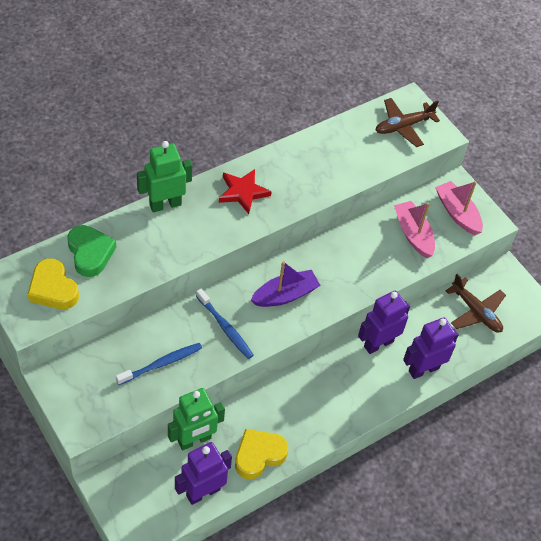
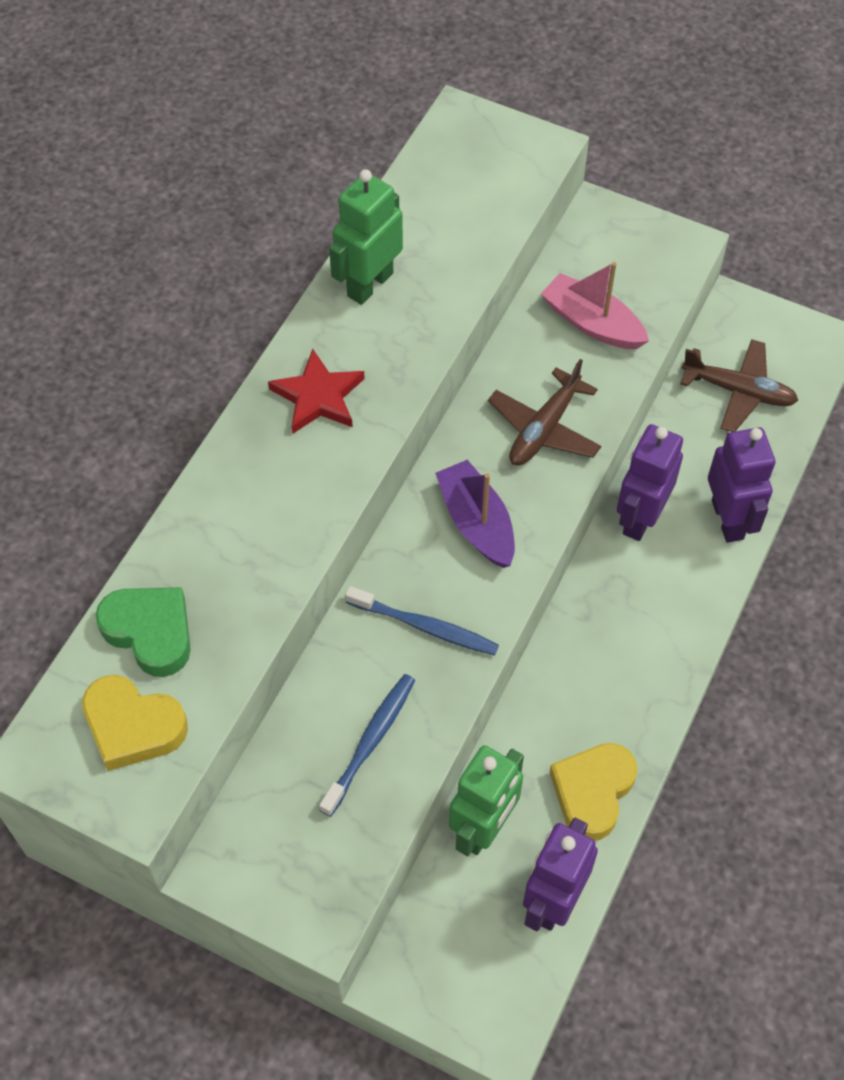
camera: 25 degrees left, 5 degrees up
(165, 204) = (211, 483): green robot -> green robot (369, 284)
(285, 295) = (476, 523): purple boat -> purple boat turned 60 degrees counterclockwise
(403, 126) = (480, 163): brown plane -> brown plane (544, 429)
(423, 369) = (728, 519): purple robot -> purple robot turned 135 degrees clockwise
(457, 213) = (631, 257): pink boat -> none

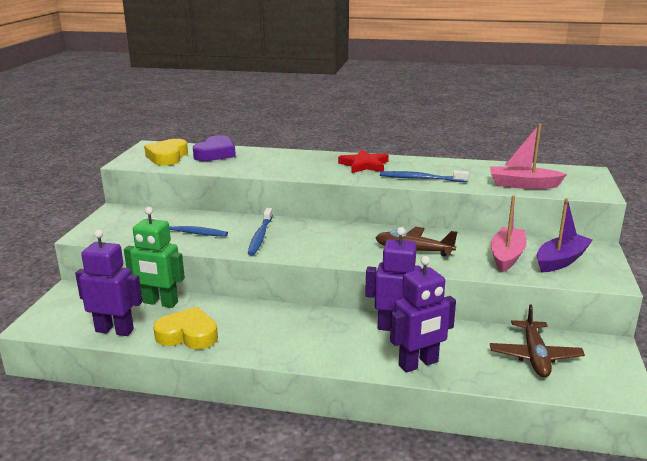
camera: 75 degrees right, 35 degrees down
(150, 632) = (215, 154): green heart -> purple heart
(369, 284) = (445, 166): green robot -> none
(416, 337) = (421, 179): none -> blue toothbrush
(476, 523) = (334, 241): purple boat -> purple boat (561, 260)
(488, 218) = (523, 185): none -> pink boat

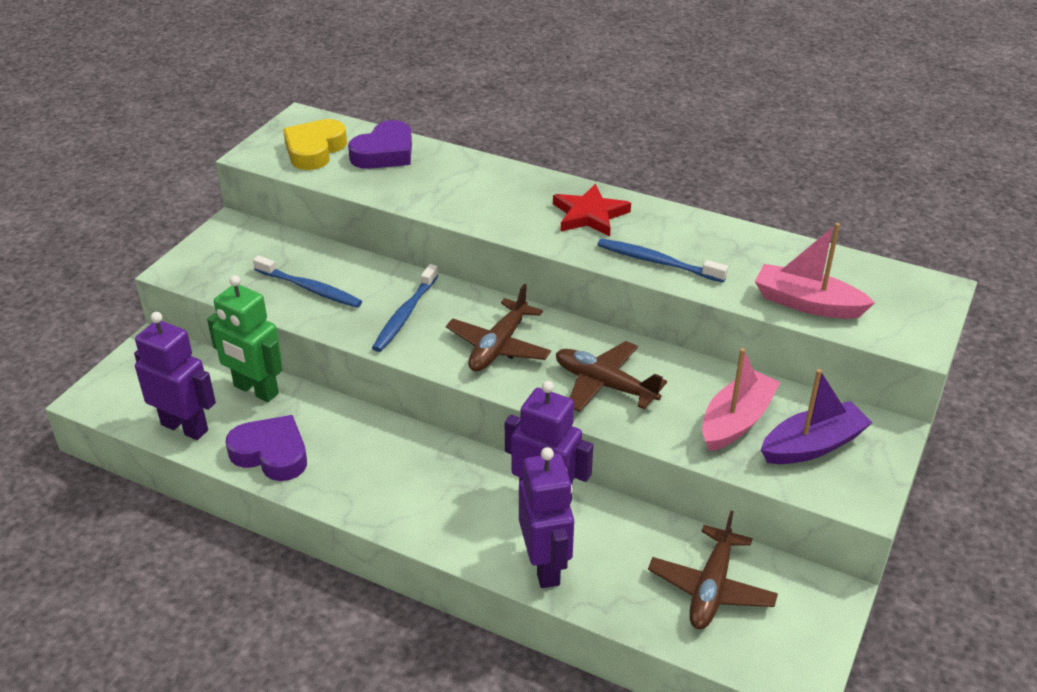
camera: 15 degrees right, 15 degrees up
(188, 335) = (271, 454): yellow heart -> purple heart
(332, 243) = (499, 346): none -> brown plane
(418, 364) = (545, 566): purple robot -> purple robot turned 90 degrees counterclockwise

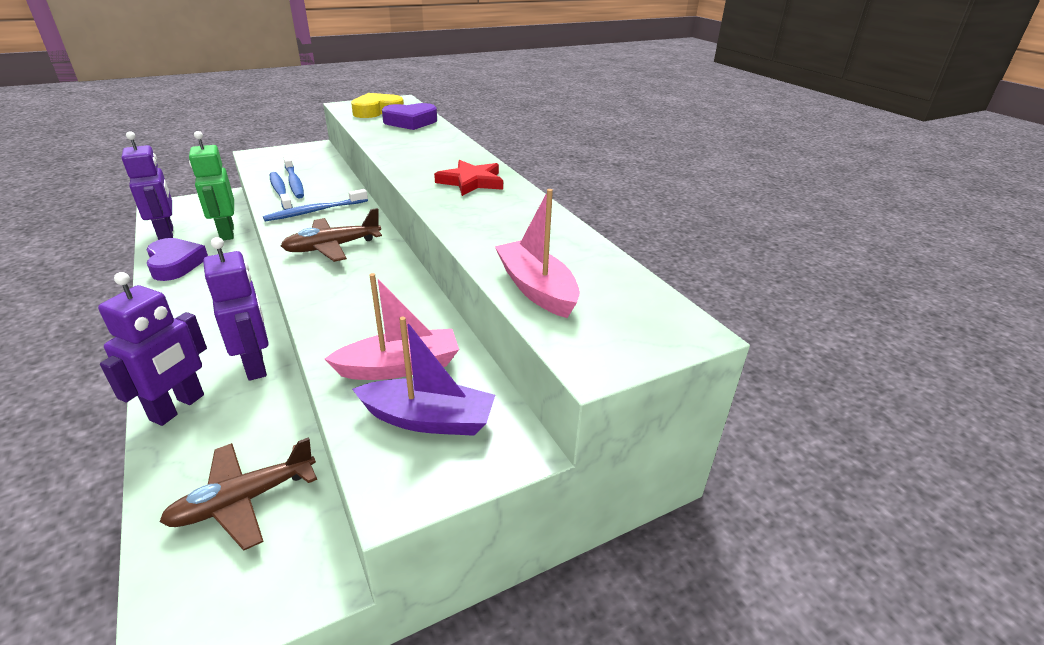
camera: 35 degrees right, 5 degrees down
(604, 385) = (352, 297): brown plane -> none
(658, 262) = (466, 220): blue toothbrush -> blue toothbrush (280, 192)

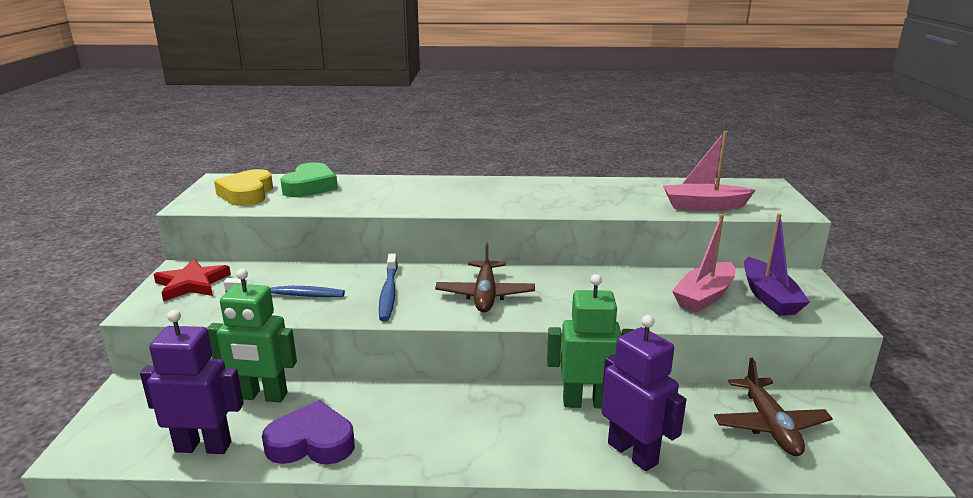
camera: 60 degrees left, 10 degrees down
(256, 365) = (586, 402): purple robot -> green robot
(280, 192) = (308, 305): blue toothbrush -> none
(400, 367) = (704, 296): pink boat -> pink boat turned 150 degrees counterclockwise
(410, 122) = (310, 186): purple heart -> green heart
(428, 419) = (769, 297): purple boat -> purple boat turned 135 degrees clockwise
(471, 182) = (504, 191): red star -> red star (192, 284)

